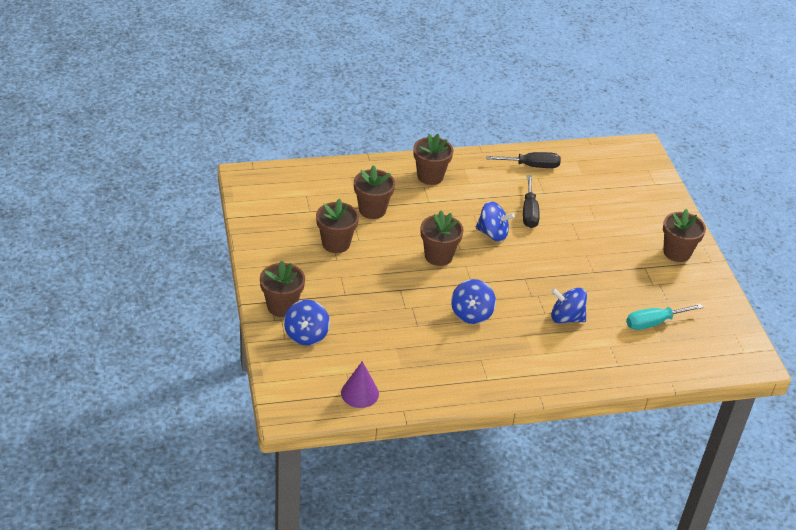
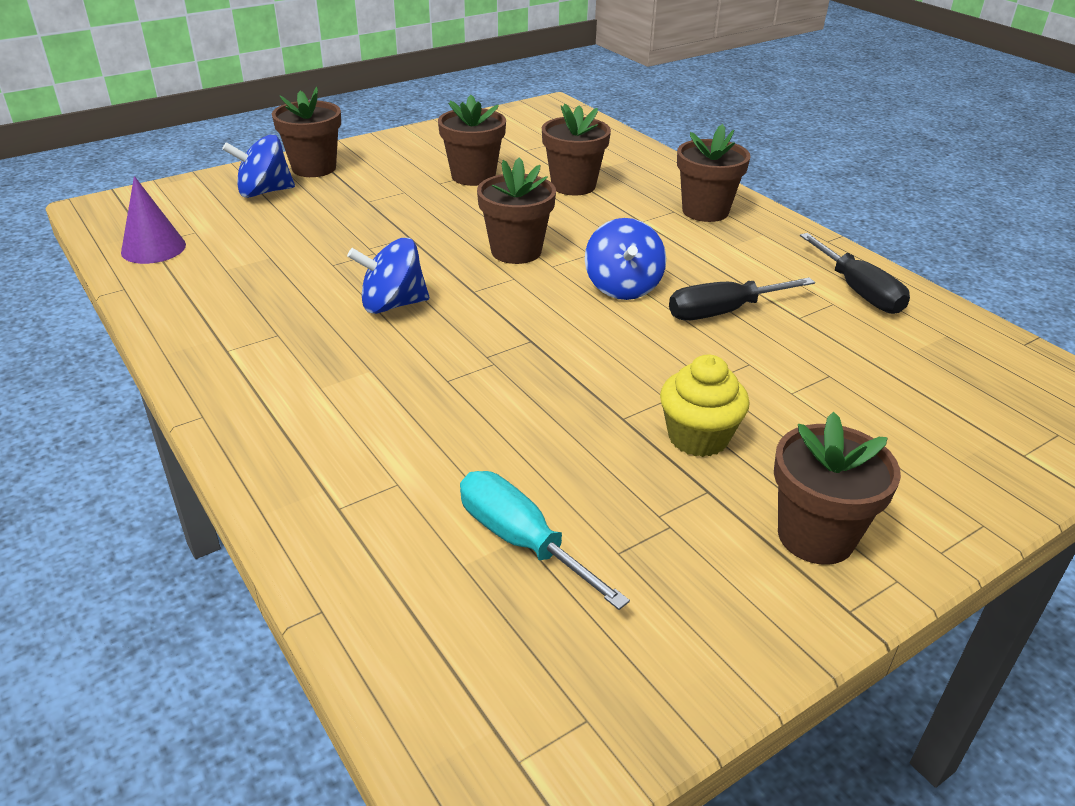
camera: 70 degrees right, 5 degrees down
(566, 318) = (450, 408): blue spinning top -> none
(614, 257) = (698, 437): none -> yellow cupcake

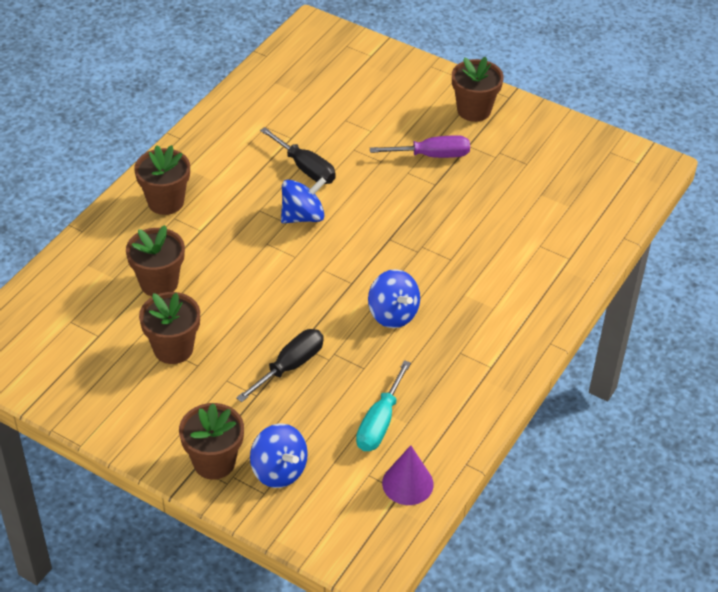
camera: 115 degrees left, 10 degrees up
(516, 251) = (286, 280): brown flower pot -> none
(521, 541) = (543, 193): turquoise screwdriver -> turquoise screwdriver (380, 422)
(698, 437) = (432, 155): yellow cupcake -> purple screwdriver
(858, 291) = (244, 118): black screwdriver -> black screwdriver (290, 366)

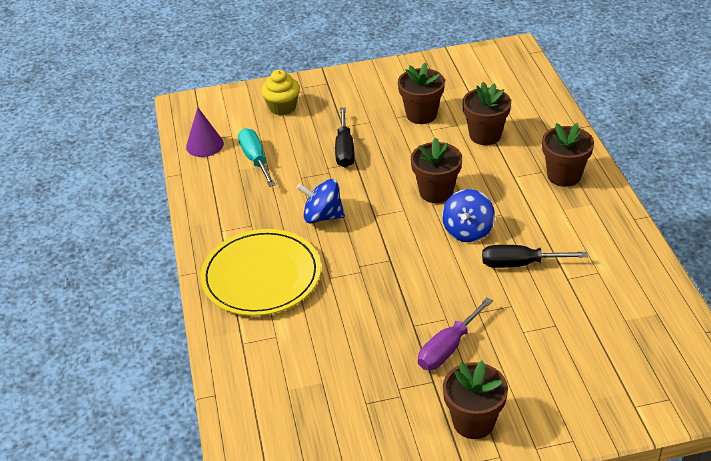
camera: 140 degrees right, 5 degrees down
(214, 462) = (321, 90): brown flower pot -> brown flower pot (436, 192)
(279, 470) = (282, 107): blue spinning top -> yellow cupcake
(501, 299) = (261, 276): none -> yellow plate

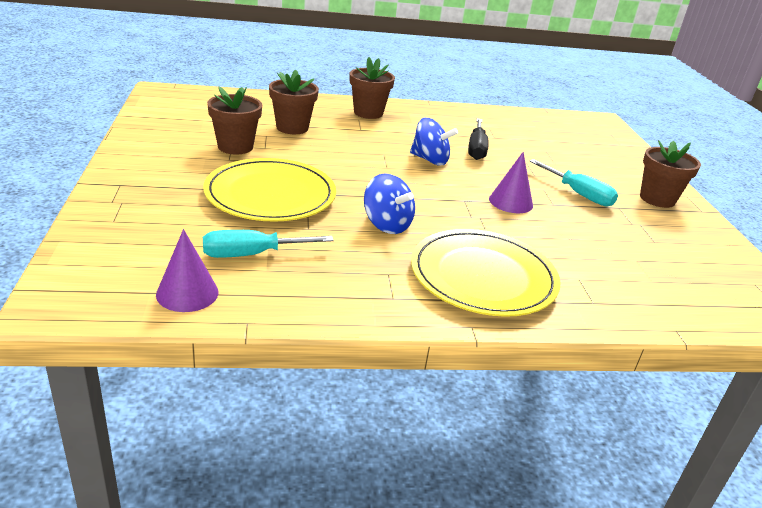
camera: 90 degrees left, 10 degrees down
(282, 107) = (146, 220): yellow cupcake -> none
(322, 216) = (386, 225): blue spinning top -> blue spinning top turned 60 degrees counterclockwise
(344, 150) = (270, 195): black screwdriver -> yellow plate
(402, 292) = (510, 202): none -> purple cone
(436, 192) = (368, 162): brown flower pot -> none
(448, 348) = (579, 194): purple screwdriver -> turquoise screwdriver

